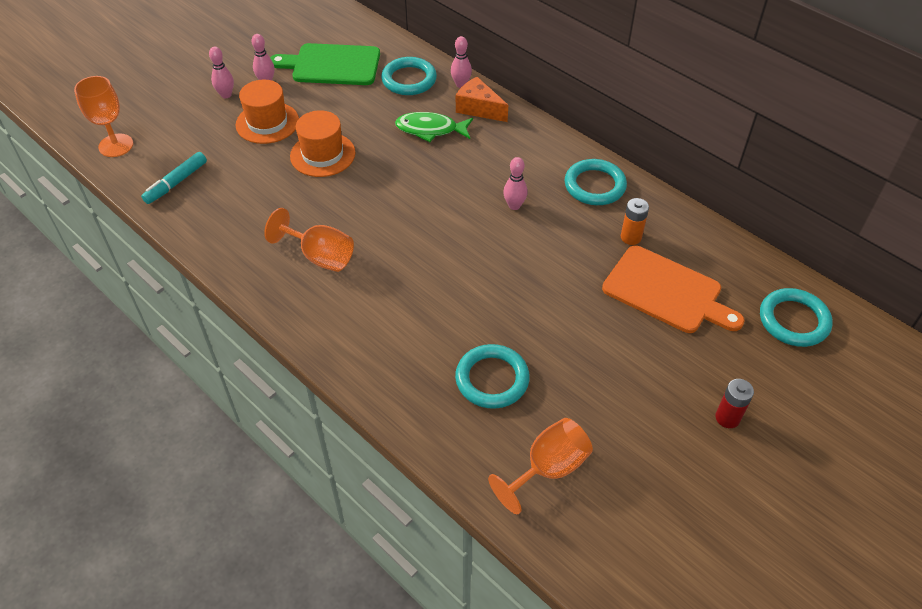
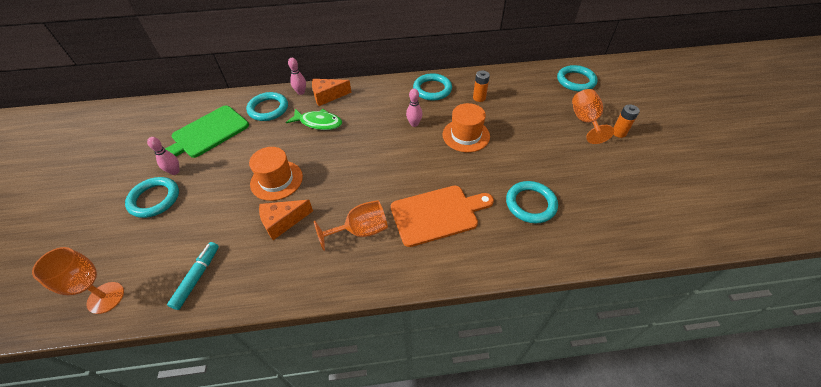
camera: 50 degrees left, 0 degrees up
(176, 183) = (197, 277): turquoise marker -> turquoise marker turned 150 degrees counterclockwise
(226, 95) = (154, 199): pink bowling pin -> turquoise ring
(267, 123) = (212, 192): orange hat -> orange hat (466, 135)
(279, 194) = (283, 222): none -> orange cheese
(430, 129) = (318, 123): green fish -> green fish turned 120 degrees counterclockwise
(548, 469) = (610, 217): orange goblet -> orange goblet (585, 121)
(666, 292) = (525, 107): orange cutting board -> orange cutting board (437, 214)
(727, 418) = (618, 133): red battery -> orange battery

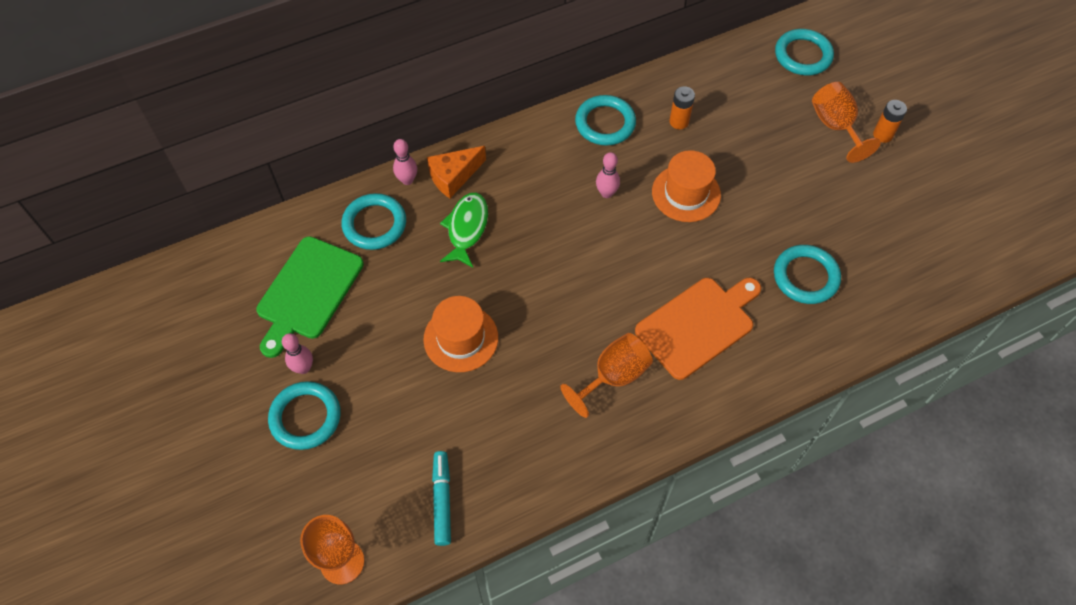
camera: 20 degrees left, 10 degrees up
(283, 222) = (506, 395): orange cheese -> none
(318, 123) = (466, 228): green fish -> green fish turned 75 degrees counterclockwise

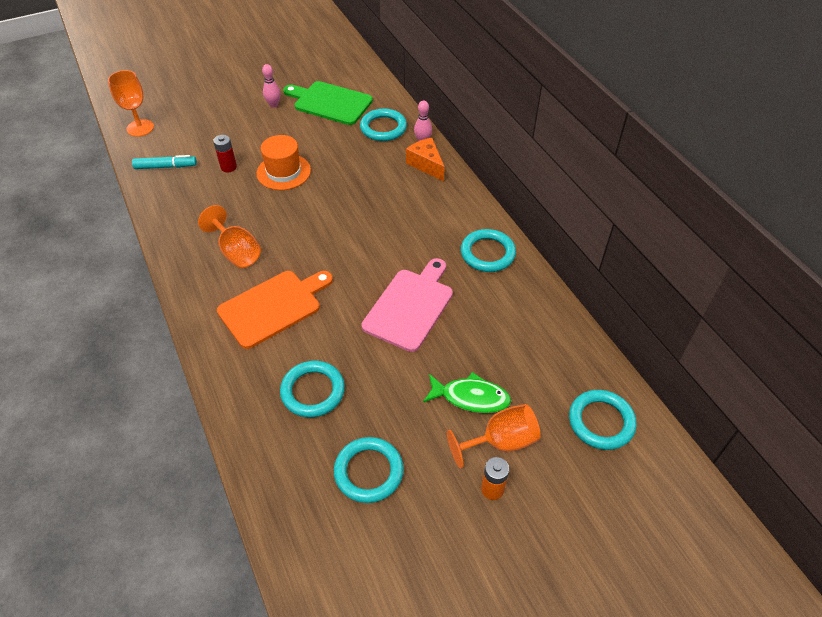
camera: 90 degrees right, 10 degrees down
(305, 417) = (238, 108): turquoise ring -> turquoise ring (368, 472)
(447, 411) = (228, 167): none -> red battery
(466, 228) = (378, 172): green fish -> green fish (470, 397)
(606, 193) = (410, 252): pink bowling pin -> none
(679, 122) = (494, 306): orange battery -> none
(686, 193) = (410, 306): orange hat -> pink cutting board
(698, 325) = (273, 307): orange cutting board -> orange cutting board turned 90 degrees counterclockwise

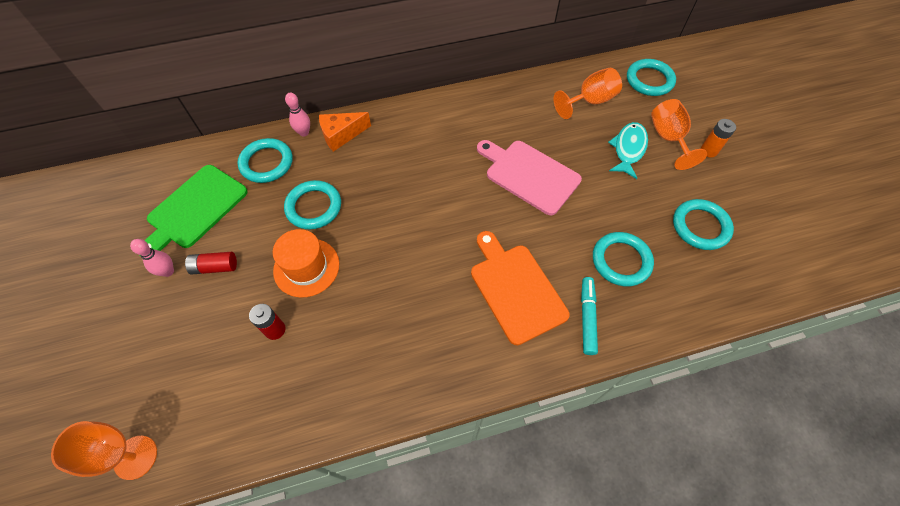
camera: 80 degrees left, 10 degrees up
(166, 167) = (244, 413): turquoise marker -> turquoise marker (587, 317)
(236, 252) = (429, 323): orange goblet -> orange goblet (590, 101)
(279, 125) = (215, 267): none -> red battery
(470, 397) = (628, 149): green fish -> turquoise fish
(487, 253) = (474, 111): turquoise ring -> turquoise ring (314, 207)

